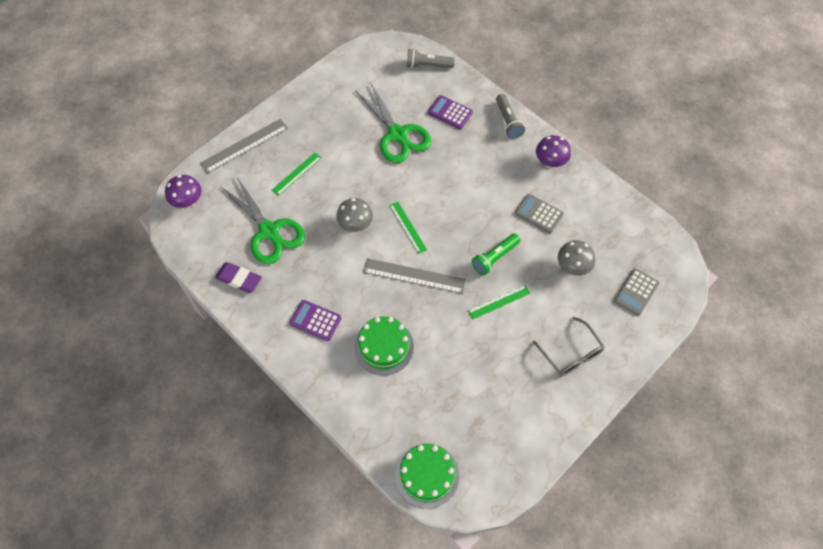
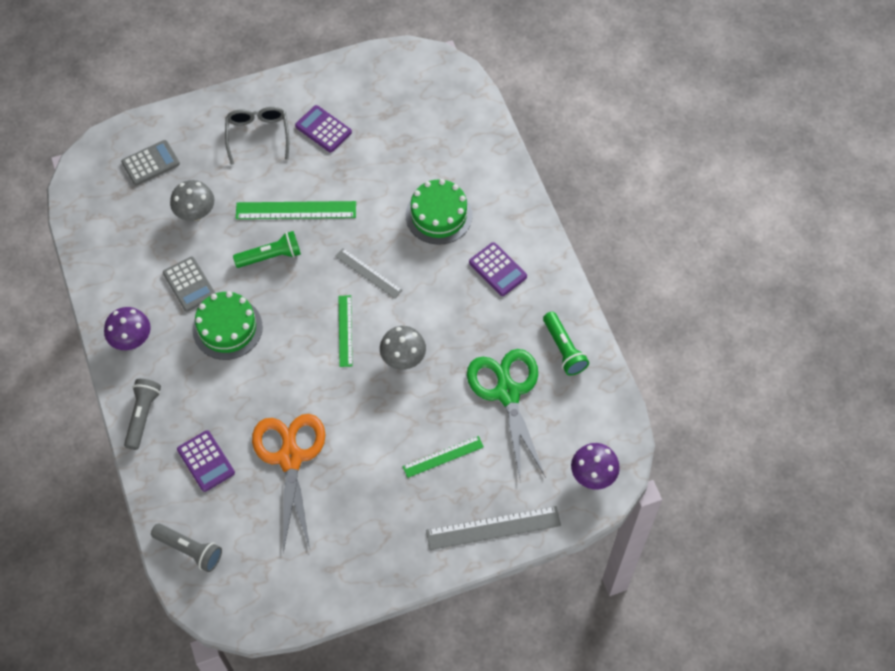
camera: 155 degrees left, 0 degrees up
(239, 279) = (563, 349): purple eraser -> green flashlight
(397, 134) = (290, 458): green scissors -> orange scissors
(414, 276) = (368, 273): grey ruler -> grey ruler, size x0.64
(427, 475) = (456, 93): green cake -> green cake (227, 328)
(499, 302) = (296, 210): green ruler -> green ruler, size x1.57
(521, 383) = (323, 129): none -> purple calculator

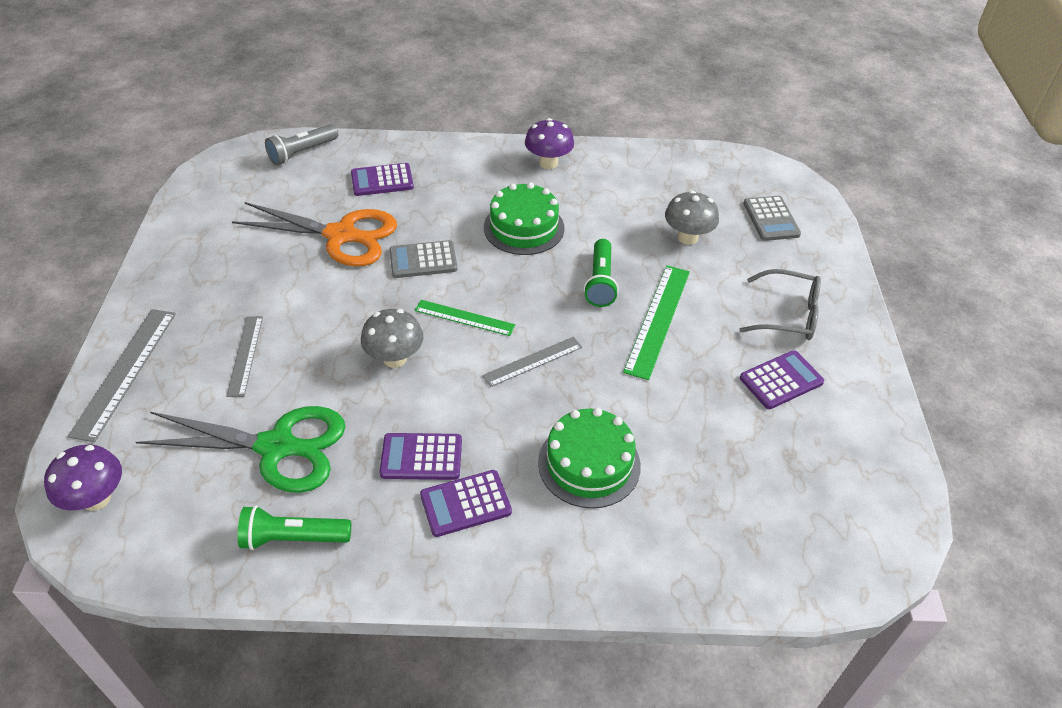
camera: 110 degrees right, 15 degrees down
(143, 416) = (459, 153): grey flashlight -> none
(189, 284) = (594, 213): grey calculator -> grey calculator (423, 260)
(443, 457) = (245, 355): green ruler -> grey ruler
(476, 307) = (421, 457): none -> purple calculator

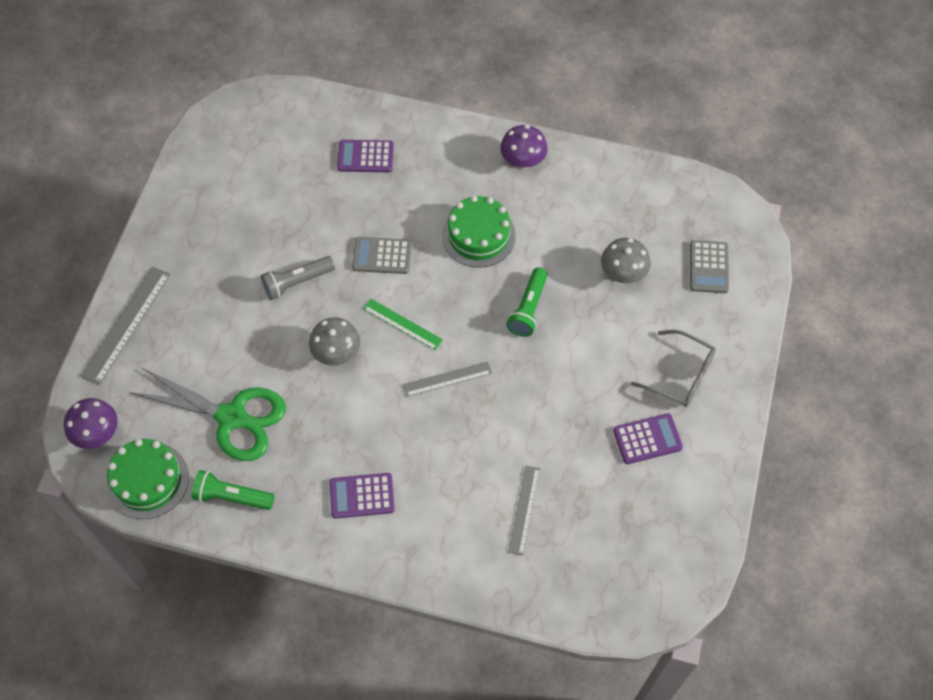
camera: 15 degrees right, 15 degrees up
(245, 355) = (219, 327): grey ruler -> grey ruler (524, 510)
(302, 152) = (300, 109): grey flashlight -> grey flashlight (296, 282)
(341, 235) = (317, 215): orange scissors -> none
(421, 457) = (338, 449): purple calculator -> none
(589, 464) = (464, 482): green cake -> green cake (148, 480)
(658, 320) = (565, 358): green ruler -> none

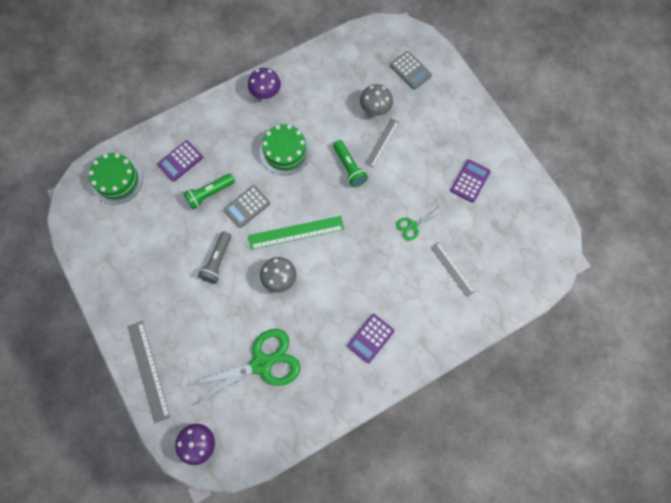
camera: 45 degrees left, 10 degrees up
(148, 480) = (254, 439): green cake -> green cake (117, 180)
(232, 496) = (307, 403): green flashlight -> green flashlight (209, 194)
(402, 324) = (296, 232): green ruler -> green ruler, size x1.57
(447, 379) = (348, 239): grey ruler -> grey ruler (381, 143)
(531, 427) = (413, 225): none -> green scissors
(681, 375) = (453, 136): grey glasses -> none

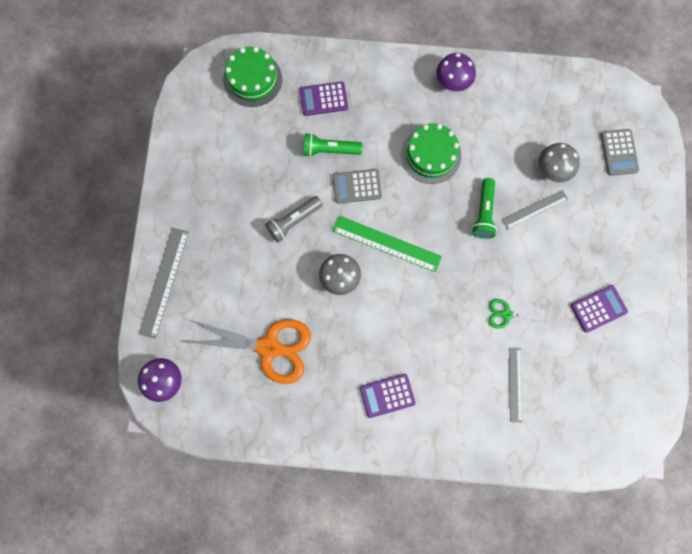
camera: 35 degrees right, 5 degrees up
(261, 364) = (269, 347): green scissors -> orange scissors

